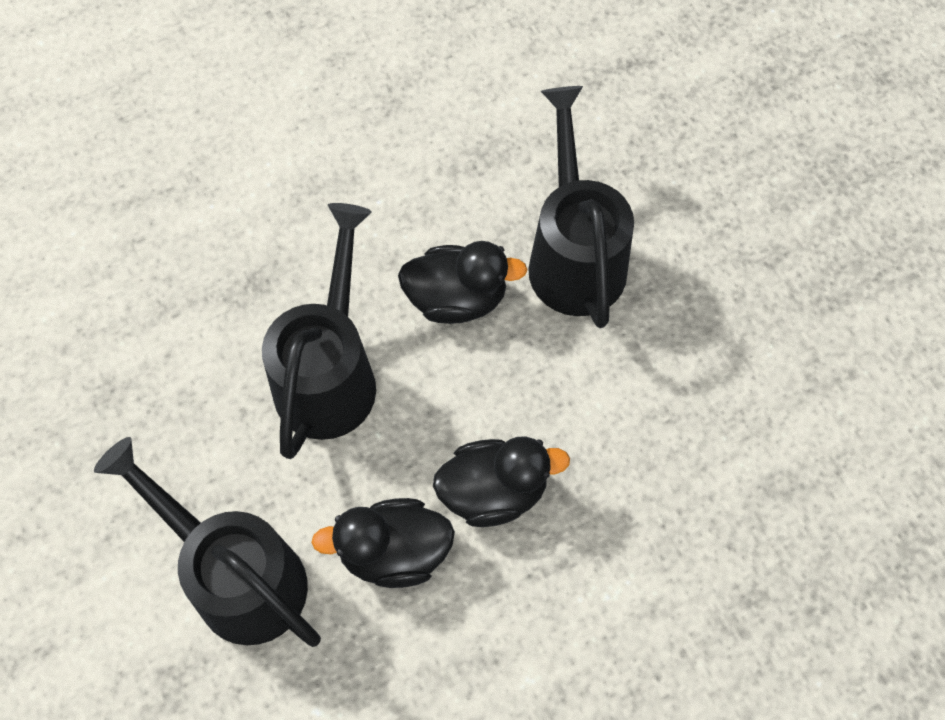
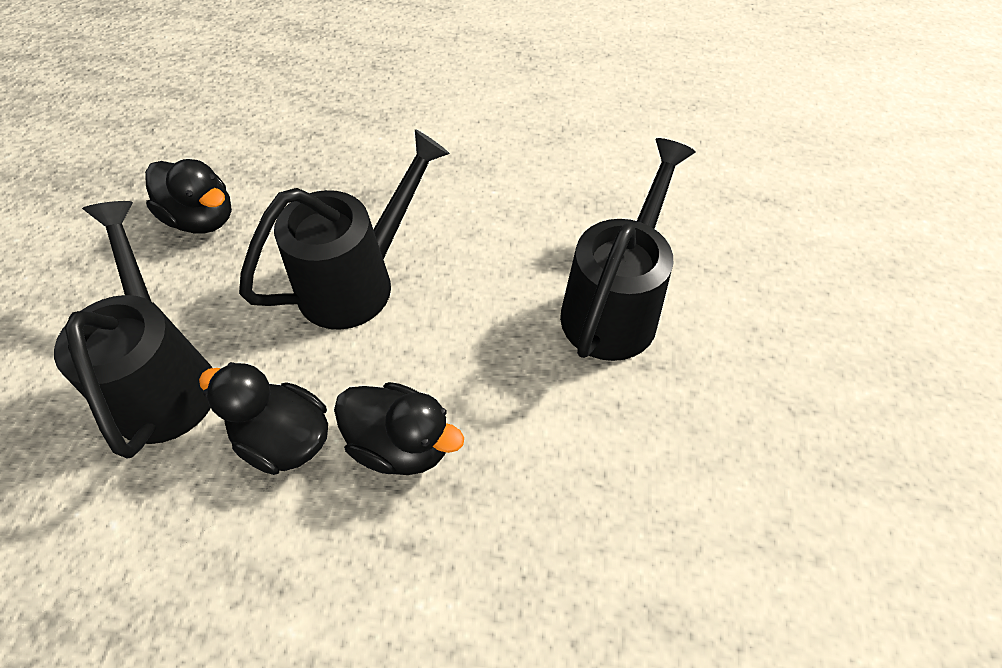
camera: 35 degrees right, 10 degrees down
(457, 298) = (495, 284): black duck -> black duck (202, 219)

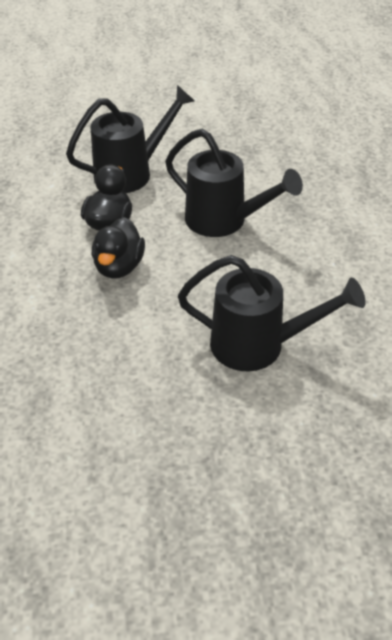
camera: 75 degrees right, 10 degrees down
(202, 219) = (240, 150): black duck -> none

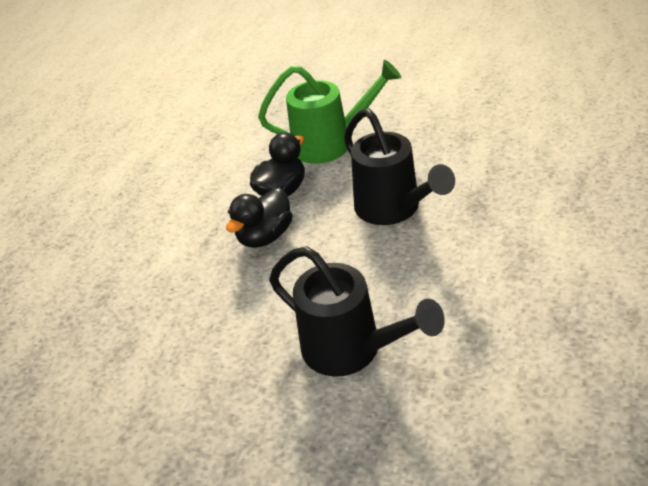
camera: 30 degrees right, 5 degrees down
(131, 173) = (331, 144): black watering can -> green watering can

